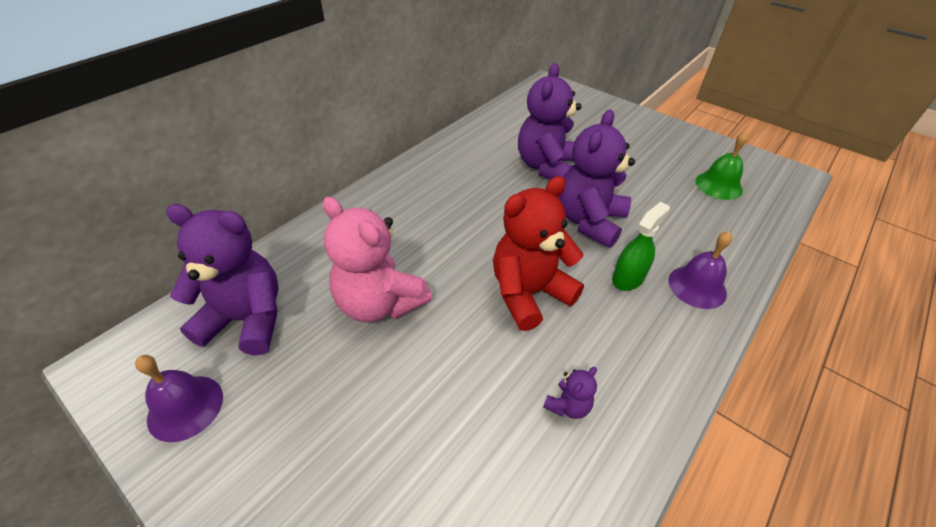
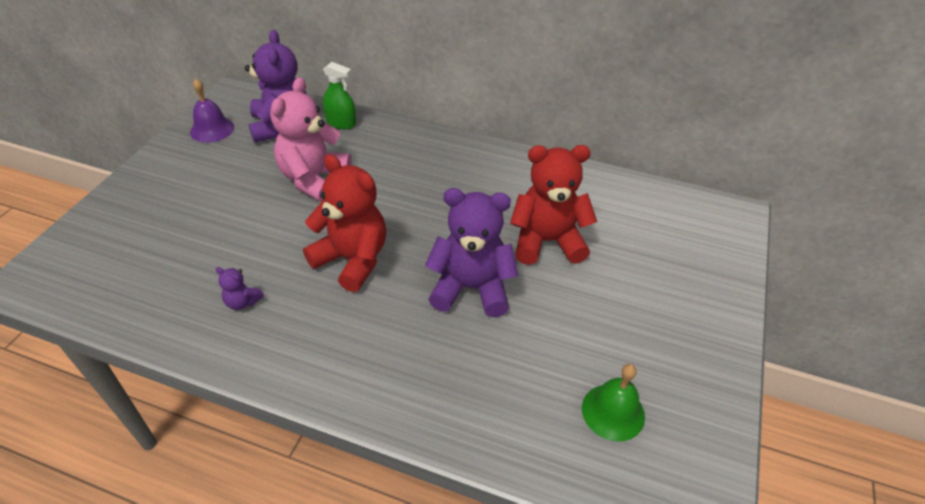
camera: 70 degrees right, 0 degrees up
(546, 167) = (547, 241): purple teddy bear -> red teddy bear
(628, 278) = (398, 328): green spray bottle -> green spray bottle (341, 123)
(697, 286) = (407, 388): purple bell -> none

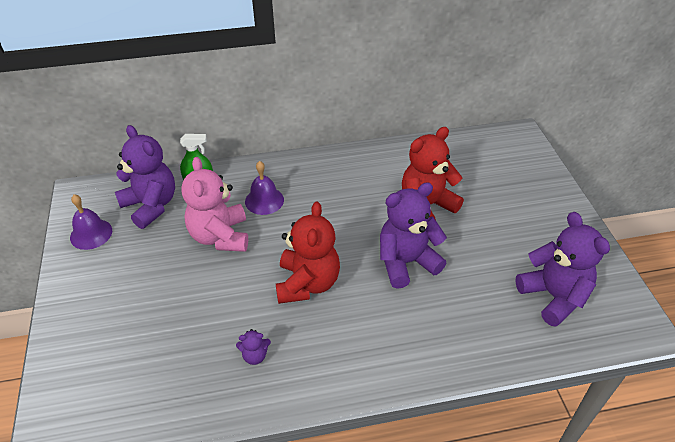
camera: 30 degrees left, 0 degrees up
(352, 260) = (307, 283): red teddy bear -> red teddy bear turned 90 degrees clockwise
(384, 164) = (264, 200): none -> purple bell
(613, 412) = (553, 296): green bell -> purple teddy bear

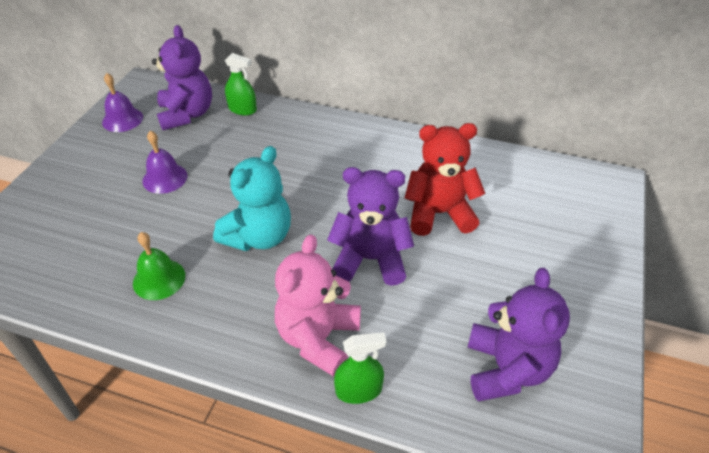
camera: 30 degrees right, 0 degrees up
(220, 236) = (219, 163): pink teddy bear -> pink teddy bear (318, 338)
(255, 356) = (159, 279): purple teddy bear -> green bell
(264, 200) = (284, 147): purple bell -> purple bell (165, 178)
(307, 283) = (259, 237): red teddy bear -> turquoise teddy bear
(475, 360) = (358, 390): none -> green spray bottle

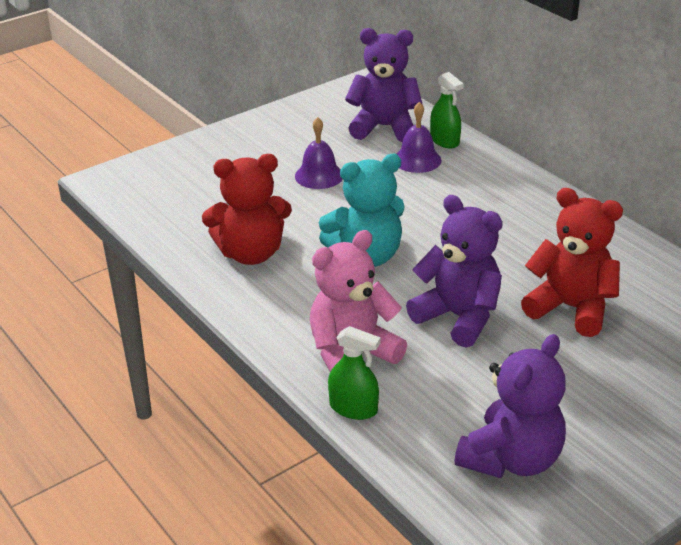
camera: 35 degrees right, 10 degrees down
(122, 119) = (319, 112): purple bell -> purple bell (417, 160)
(159, 279) = (251, 253): green bell -> red teddy bear
(187, 114) = (384, 127): purple teddy bear -> purple teddy bear turned 105 degrees counterclockwise

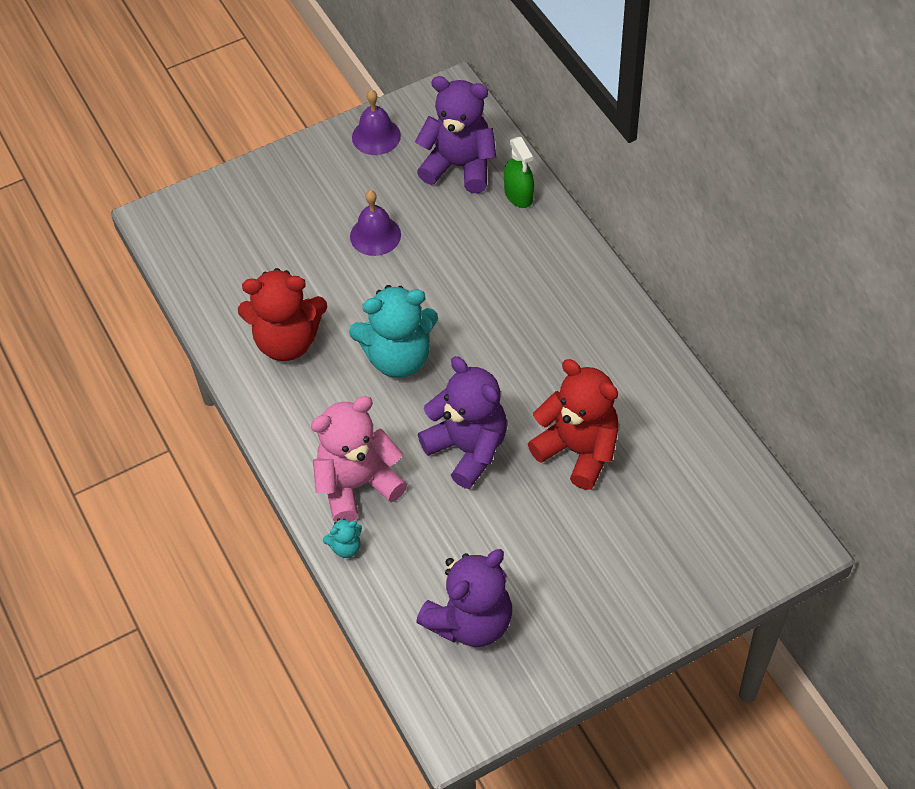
camera: 10 degrees right, 20 degrees up
(353, 408) = (346, 547): green spray bottle -> turquoise teddy bear
(417, 160) = (482, 222): purple bell -> purple bell (376, 136)

